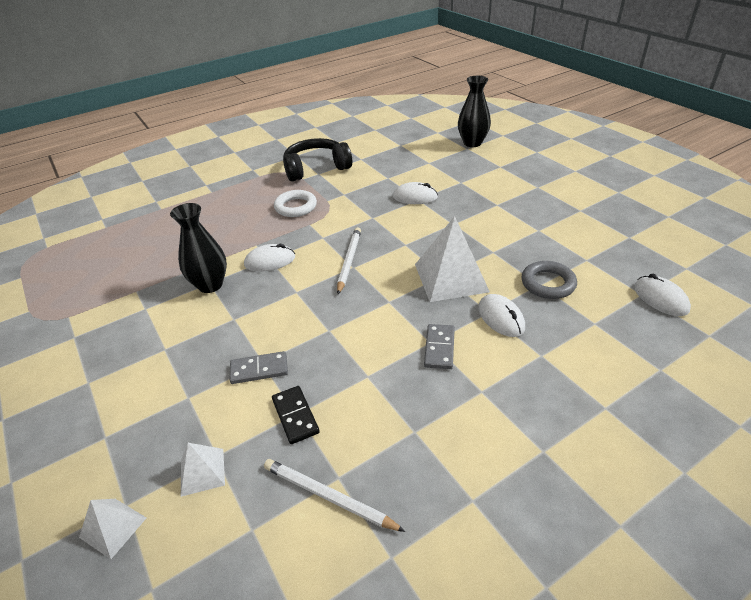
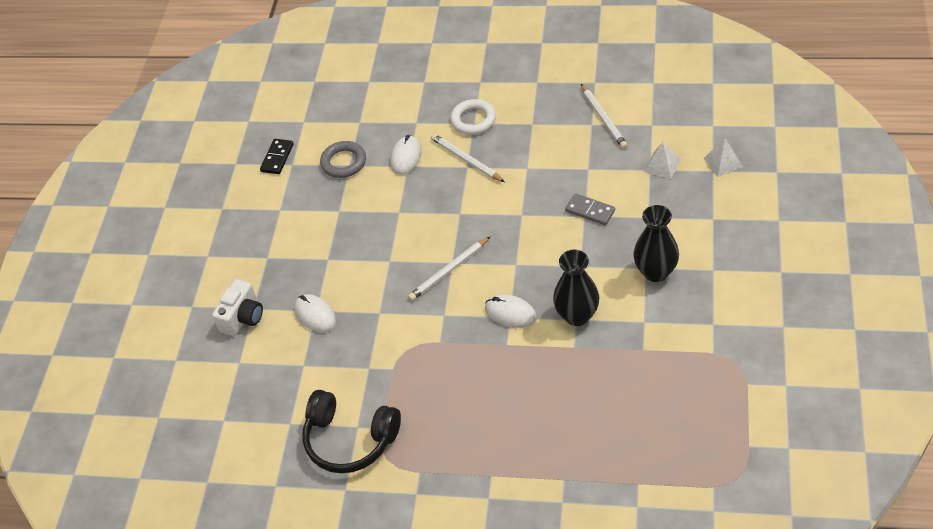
camera: 135 degrees left, 10 degrees up
(295, 207) = (429, 378): white ring -> white ring (473, 120)
(295, 416) = (589, 167): black domino -> black domino (277, 158)
(439, 348) = (466, 160): grey domino -> white pencil
(451, 277) = (396, 206): white pyramid -> none
(459, 176) = (243, 317): none -> white camera
(472, 143) = (158, 365): black vase -> black vase (655, 272)
(660, 298) = (299, 113): white mouse -> none

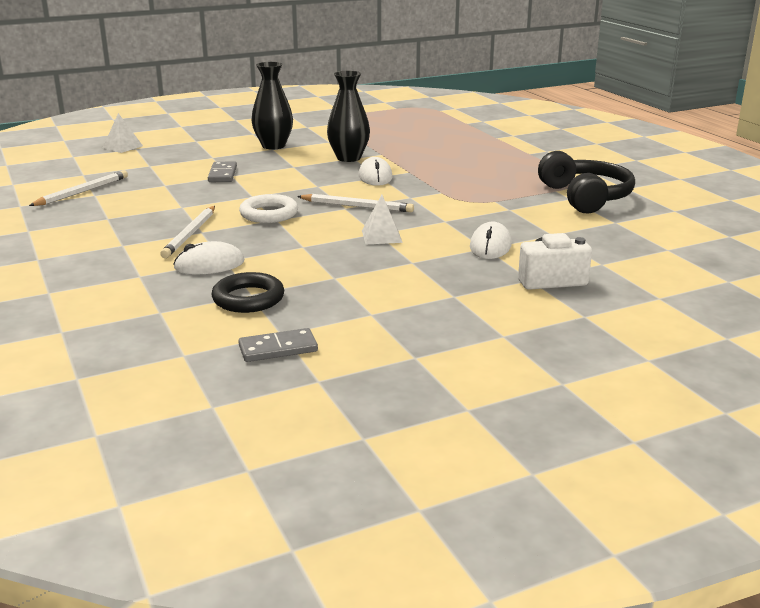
camera: 130 degrees left, 25 degrees down
(277, 158) = (278, 348): black domino -> grey domino
(344, 162) = (248, 298): grey ring -> black ring
(473, 120) = (117, 246): white ring -> white ring (269, 214)
(662, 165) = (140, 162): white pyramid -> white pyramid (381, 236)

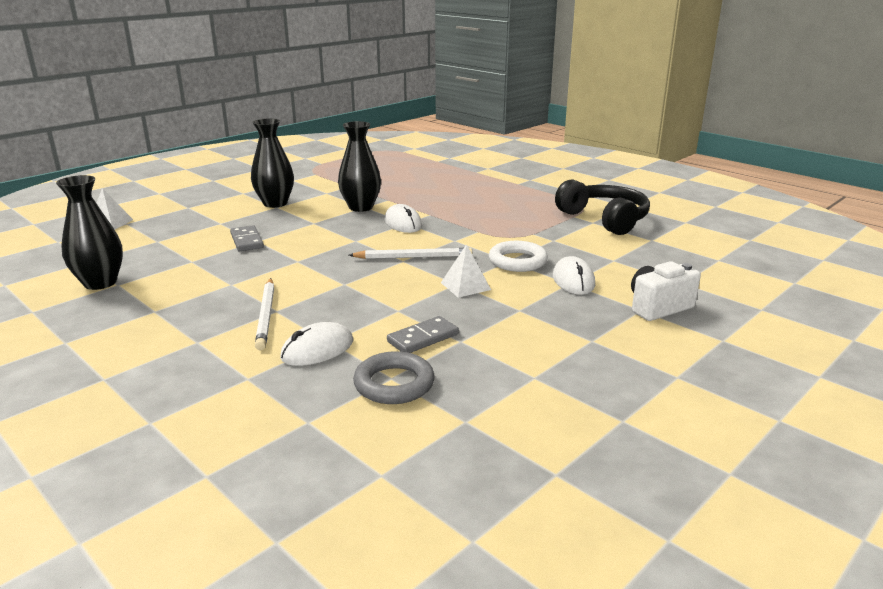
camera: 20 degrees left, 0 degrees up
(82, 192) = (100, 283): white pencil -> black vase
(248, 298) = (394, 384): black ring -> grey ring
(269, 214) = (332, 278): white ring -> white ring (517, 261)
(278, 348) = (479, 441): grey domino -> grey domino (423, 338)

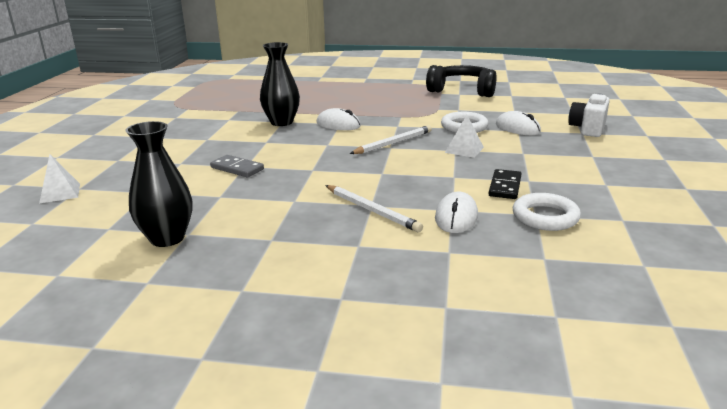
camera: 35 degrees left, 0 degrees up
(275, 203) = (200, 137): black vase -> none
(394, 384) = (545, 217): grey ring -> white ring
(423, 338) = (505, 186): grey domino -> black domino

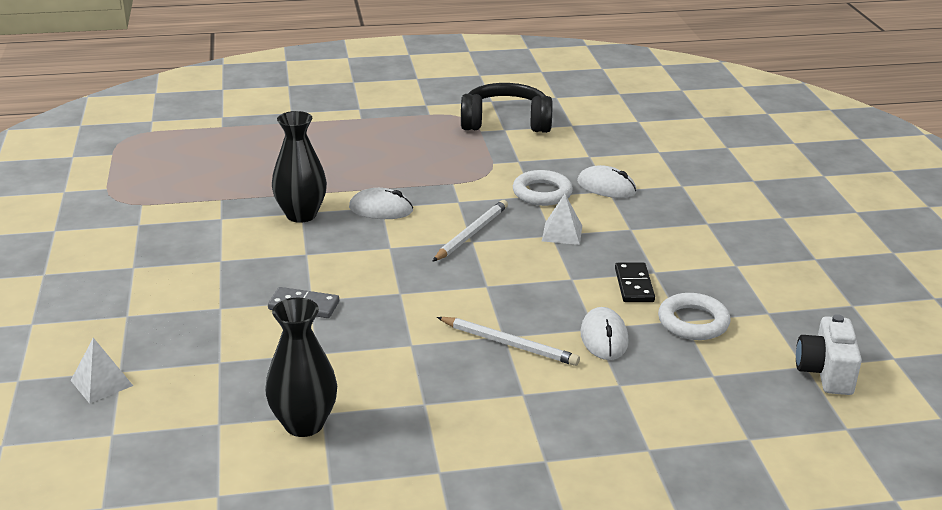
camera: 20 degrees left, 5 degrees up
(588, 129) = (686, 178): white camera -> white camera (825, 373)

